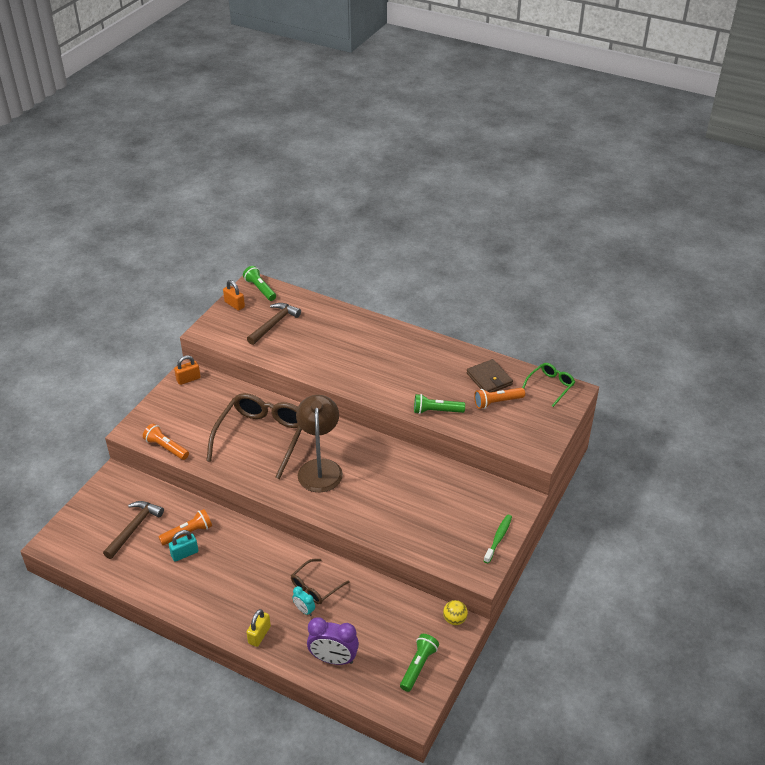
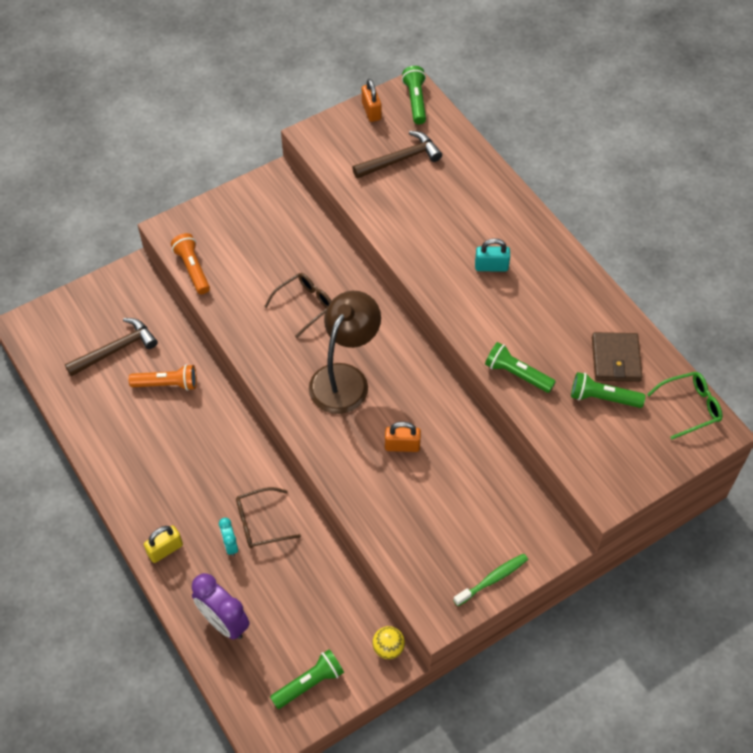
camera: 30 degrees right, 15 degrees up
(184, 553) = (148, 408): turquoise padlock -> turquoise padlock (491, 266)
(188, 379) = (271, 187): orange padlock -> orange padlock (402, 446)
(261, 438) = (304, 305): brown glasses -> brown glasses, size x0.50
(497, 402) = (603, 398): orange flashlight -> green flashlight

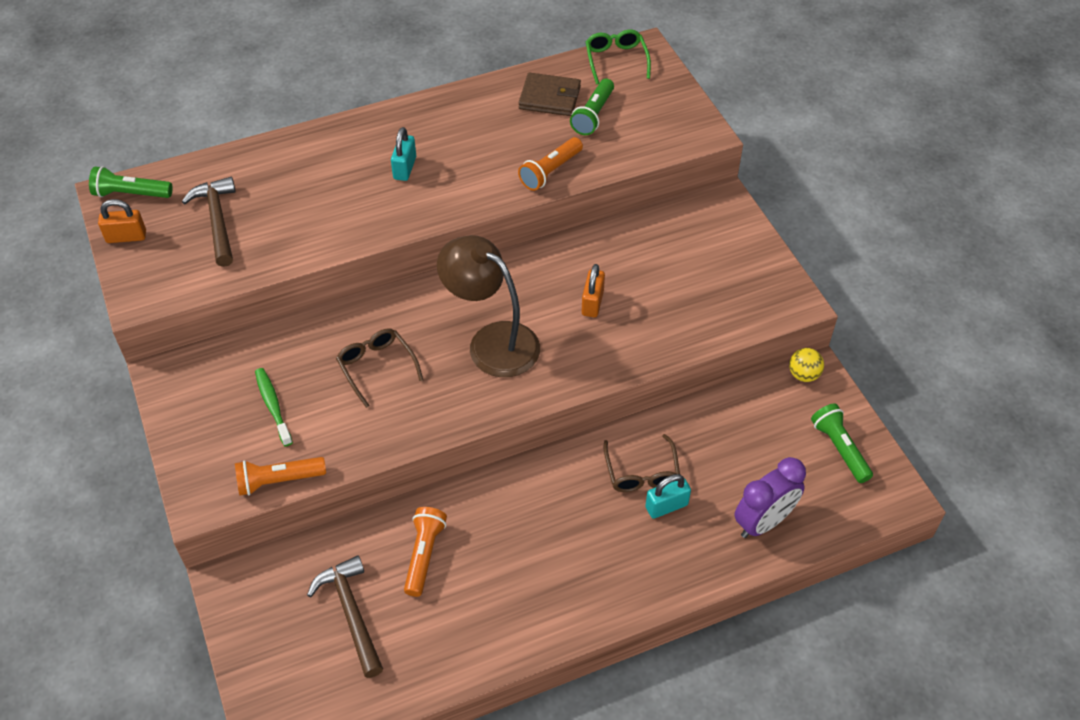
camera: 80 degrees left, 5 degrees down
(165, 550) = (663, 576): yellow padlock -> none
(230, 545) = (666, 506): turquoise clock -> turquoise padlock
(492, 579) = (759, 255): green toothbrush -> green toothbrush (273, 406)
(517, 374) = (550, 171): green flashlight -> orange flashlight

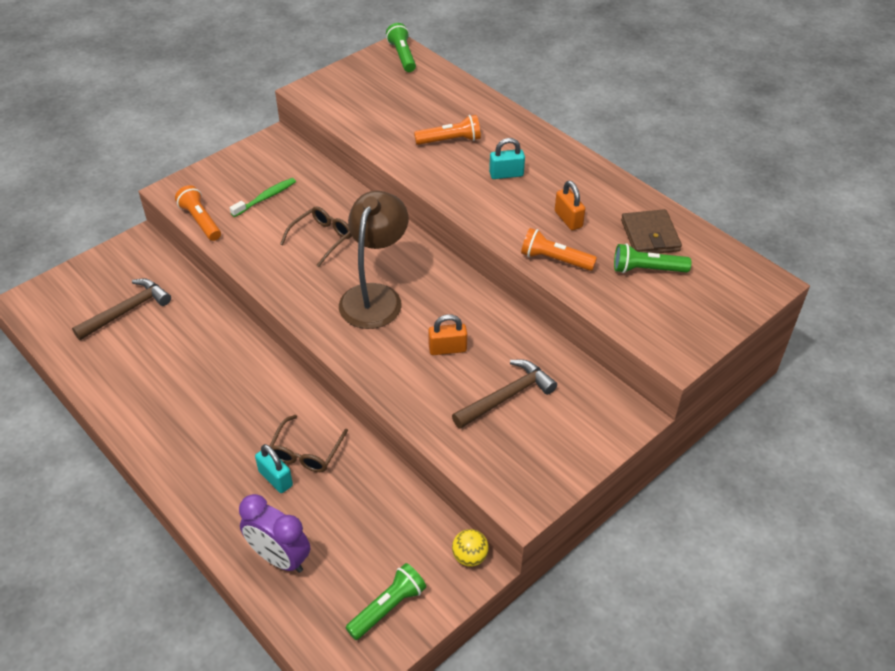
camera: 70 degrees right, 5 degrees down
(126, 237) = (361, 67): orange padlock -> orange padlock (568, 219)
(217, 221) = (397, 100): brown hammer -> brown hammer (506, 396)
(424, 555) = (185, 335): orange flashlight -> orange flashlight (450, 140)
(616, 60) = (735, 267): green glasses -> none
(641, 472) = (306, 452): brown glasses -> brown glasses turned 45 degrees counterclockwise

